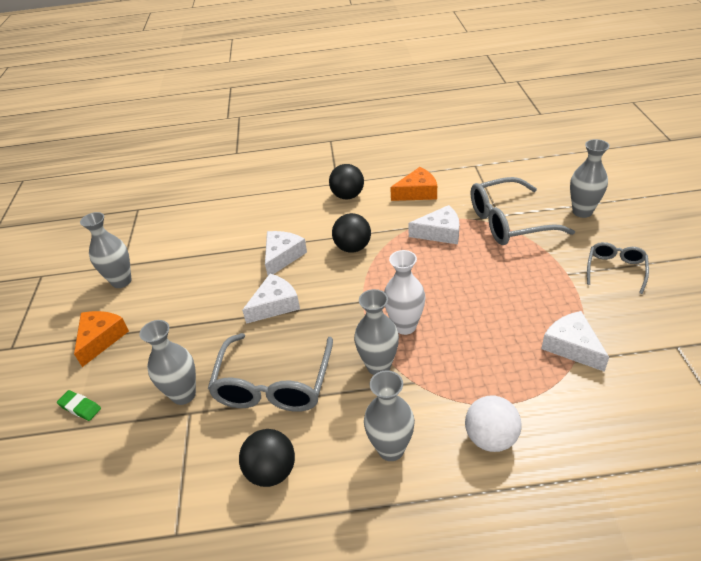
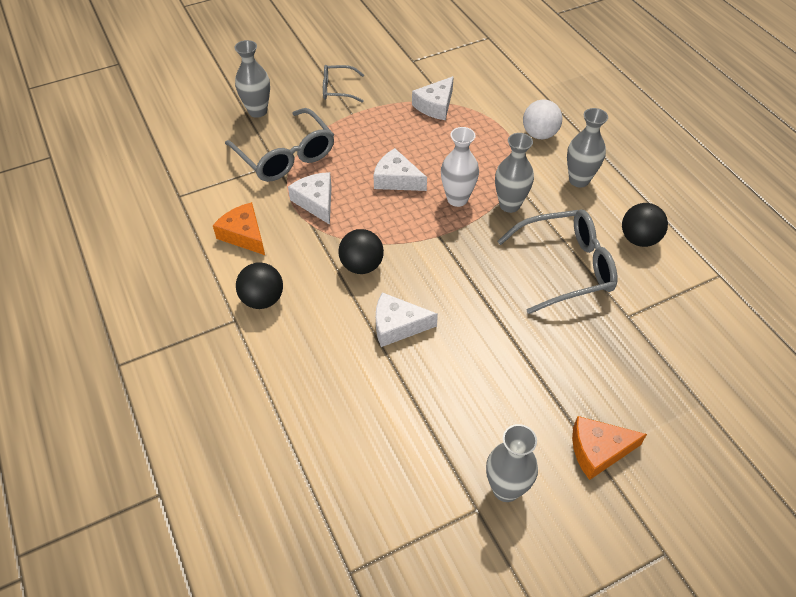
camera: 115 degrees left, 10 degrees up
(80, 407) = (680, 412): green eraser -> none
(183, 395) = (614, 330): grey vase -> none
(275, 305) = (474, 303): white cheese -> white cheese (396, 179)

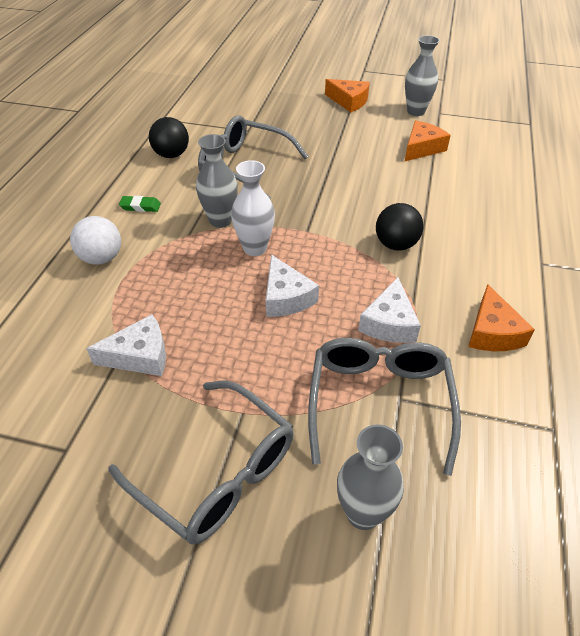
camera: 140 degrees left, 5 degrees down
(262, 299) = (506, 265): black ball -> none
(338, 89) = (215, 471): grey glasses -> grey glasses, size x1.80
(397, 325) = (405, 196): white cheese -> none
(439, 413) = (422, 148): none -> orange cheese
(579, 180) = (140, 206): grey vase -> green eraser

